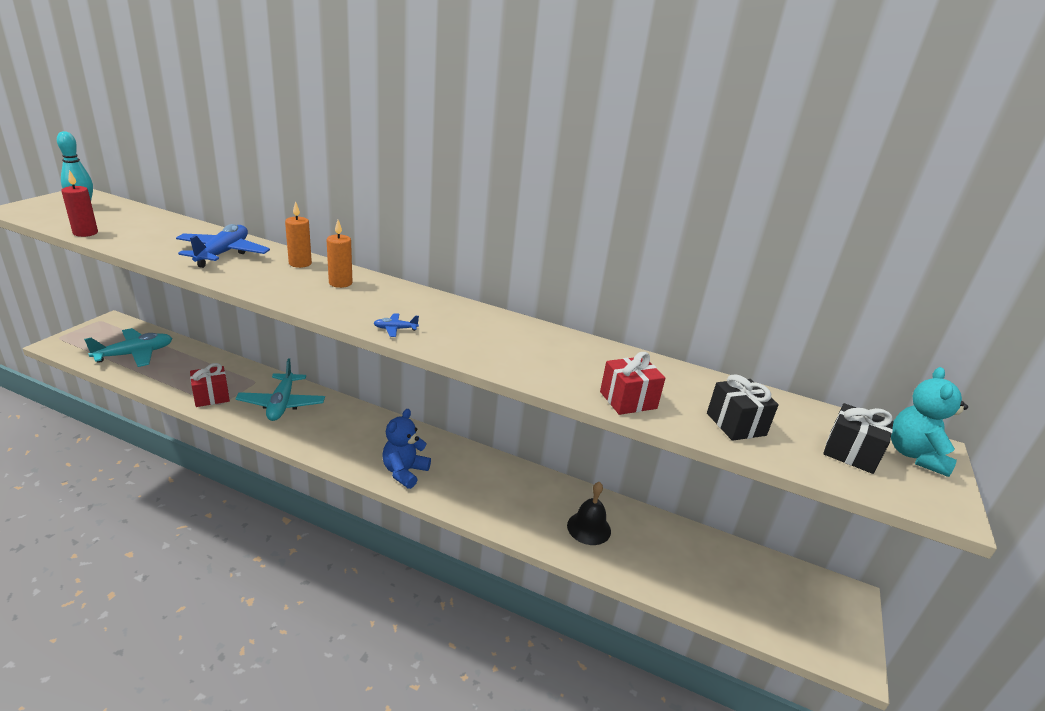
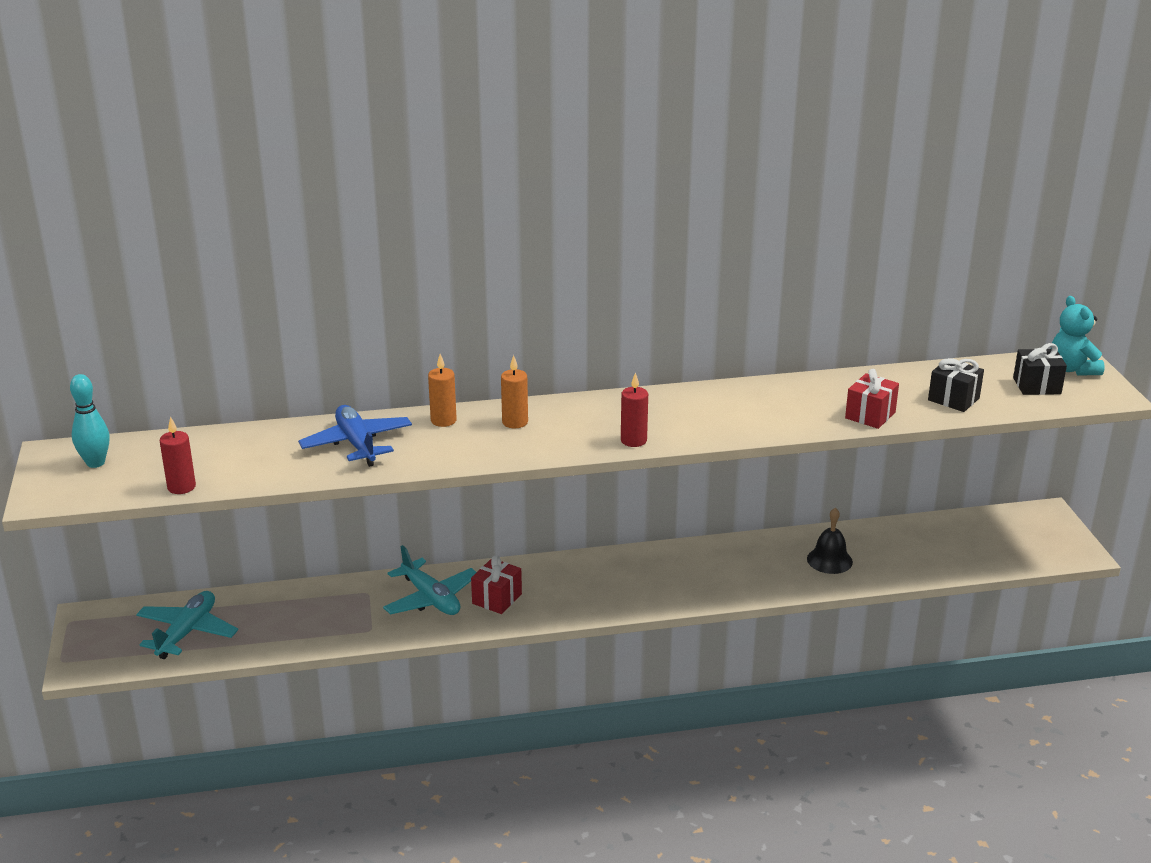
camera: 30 degrees left, 0 degrees up
(211, 396) = (350, 627): red gift -> red gift (497, 599)
(395, 329) = (633, 440): blue plane -> red candle
(404, 472) = (632, 595): blue teddy bear -> none

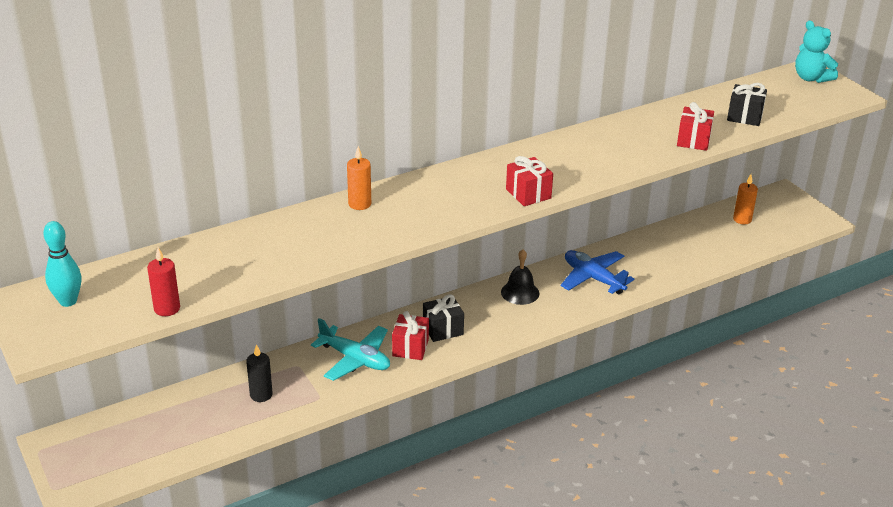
camera: 20 degrees left, 5 degrees up
(187, 632) = (157, 436): turquoise plane -> none
(313, 614) = (261, 395): none -> black candle
(357, 444) = (299, 239): blue plane -> blue plane (593, 278)
(515, 422) = (421, 195): orange candle -> orange candle (742, 219)
(633, 440) = (528, 194): red candle -> red gift
(829, 560) = (650, 261): black bell -> black bell (520, 292)
(1037, 386) = (796, 96): black gift -> black gift (443, 329)

